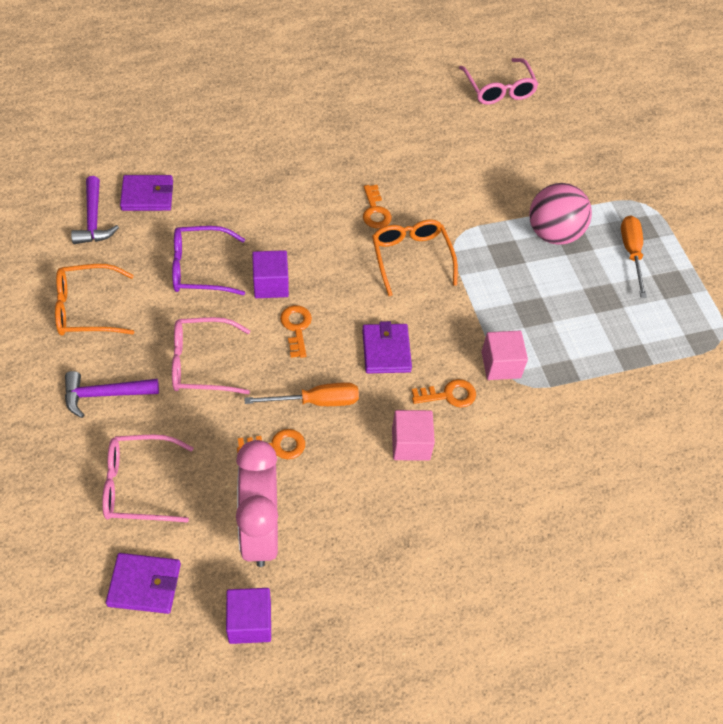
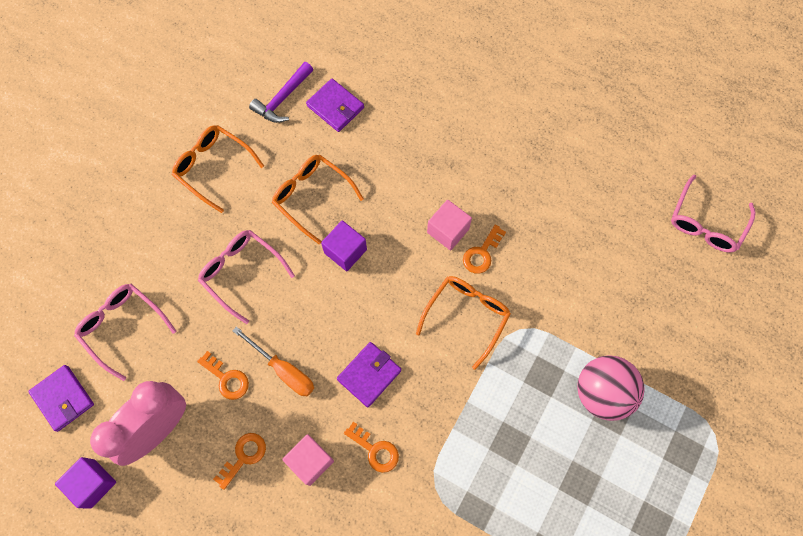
camera: 50 degrees right, 15 degrees up
(104, 394) = (164, 243): purple hammer -> none
(200, 268) = (312, 197): purple glasses -> orange glasses
(296, 328) = (328, 301): orange key -> orange key (243, 456)
(501, 365) = (437, 462): pink cube -> pink cube (448, 230)
(631, 253) = (649, 467): orange screwdriver -> none

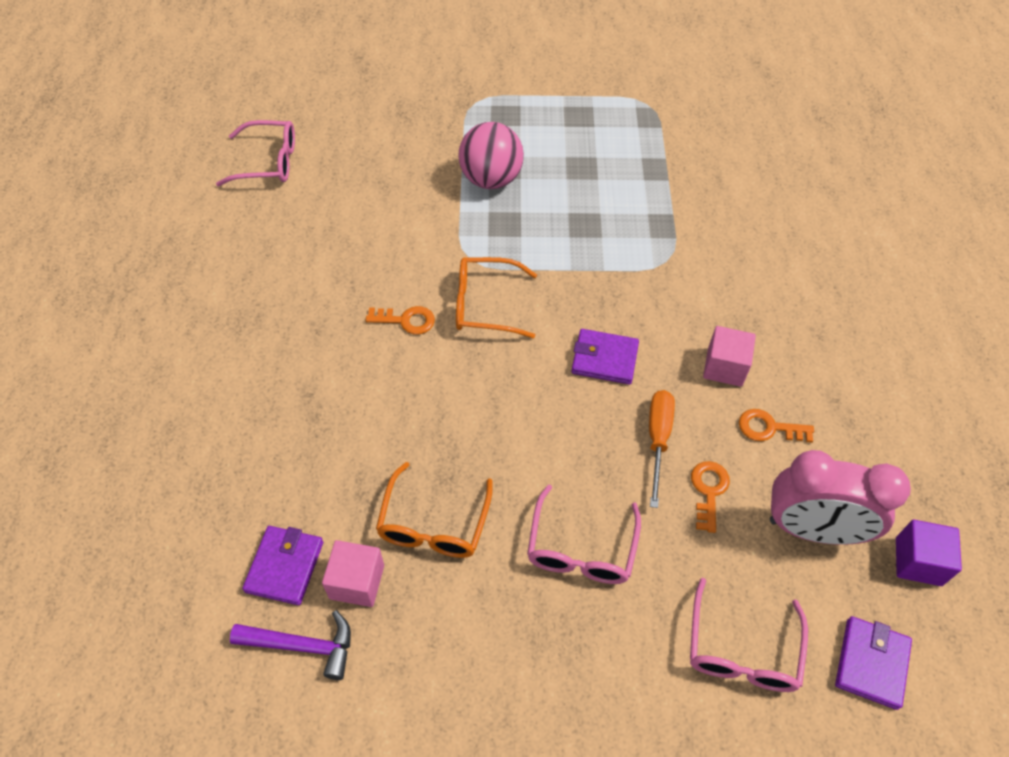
camera: 120 degrees left, 15 degrees down
(213, 168) = (460, 676): orange glasses -> none
(345, 251) = (483, 450): purple cube -> none
(375, 450) = (671, 320): orange key -> none
(448, 230) = (397, 362): pink cube -> pink cube (357, 582)

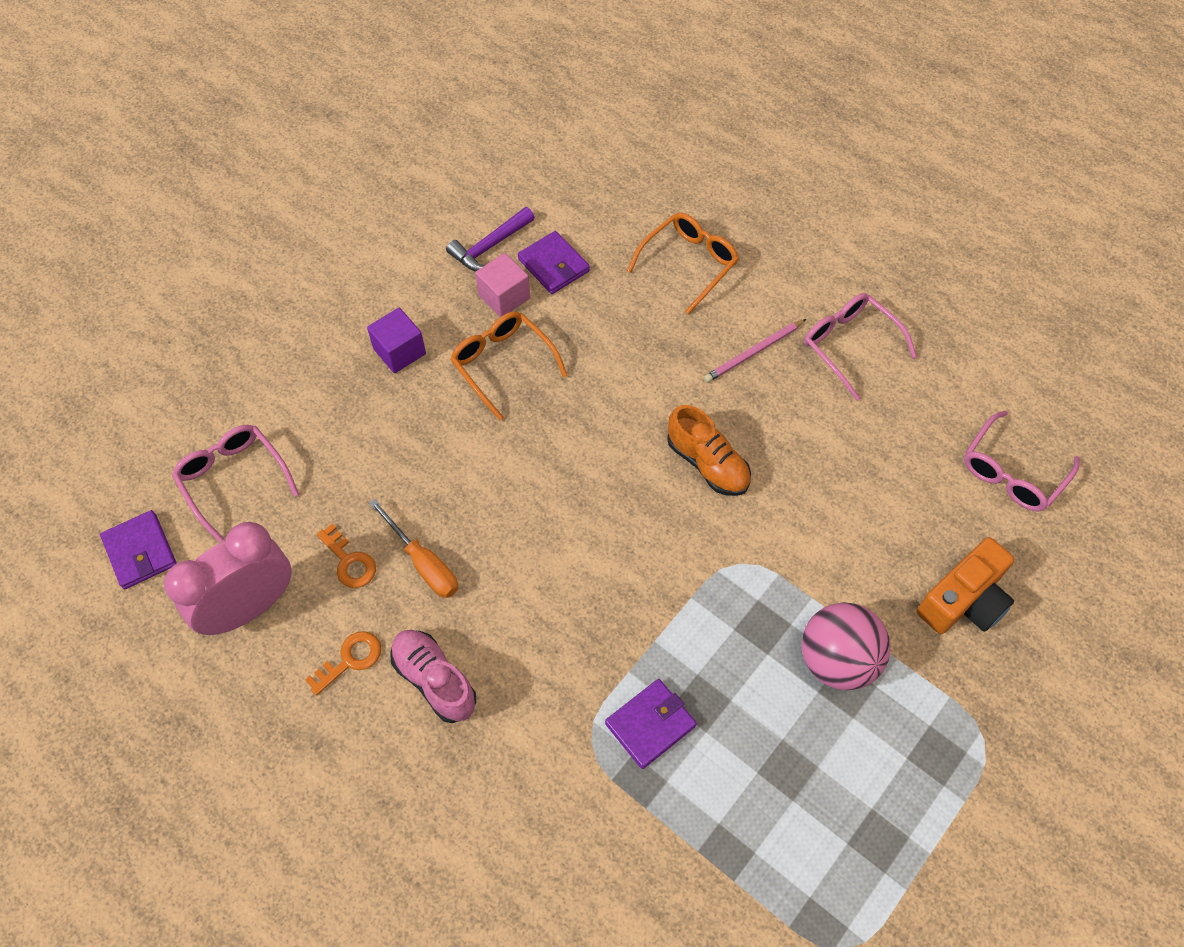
camera: 130 degrees right, 5 degrees up
(273, 351) = (753, 352): none -> pink pencil
(392, 144) = (964, 600): none -> orange camera
(406, 320) = (707, 463): orange key -> orange shoe
(485, 305) = (673, 536): orange glasses -> orange glasses (688, 264)
(581, 548) = (395, 440): pink glasses -> pink glasses (850, 346)
(604, 359) = (532, 587): purple wallet -> purple wallet (650, 725)
(724, 367) = (434, 680): pink cube -> pink shoe
(918, 561) = (152, 659): purple cube -> purple cube (399, 351)

